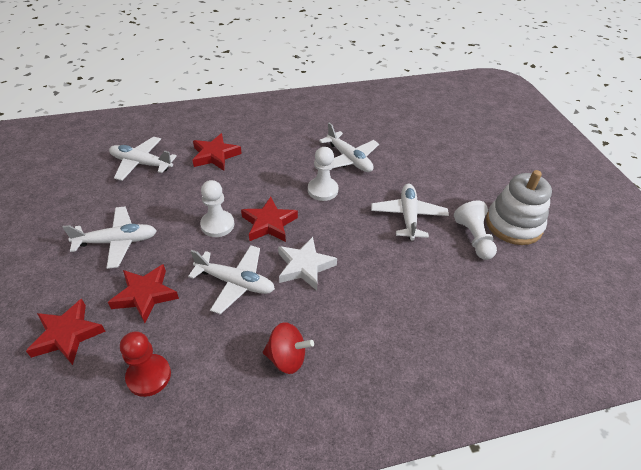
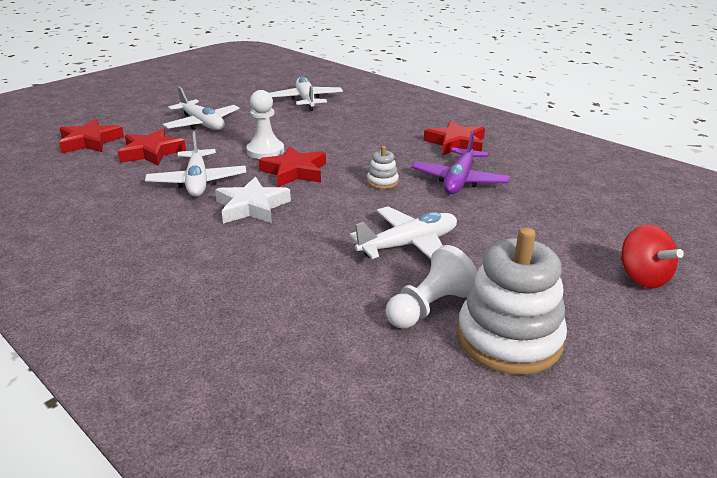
camera: 60 degrees right, 15 degrees down
(149, 376) = (65, 182): red pawn -> none
(215, 155) = (359, 120): red star -> red star (455, 143)
(287, 358) = (119, 234): red spinning top -> red spinning top (642, 277)
(322, 190) = (382, 182): white pawn -> white stacking toy
(349, 159) = (459, 180): white plane -> purple plane

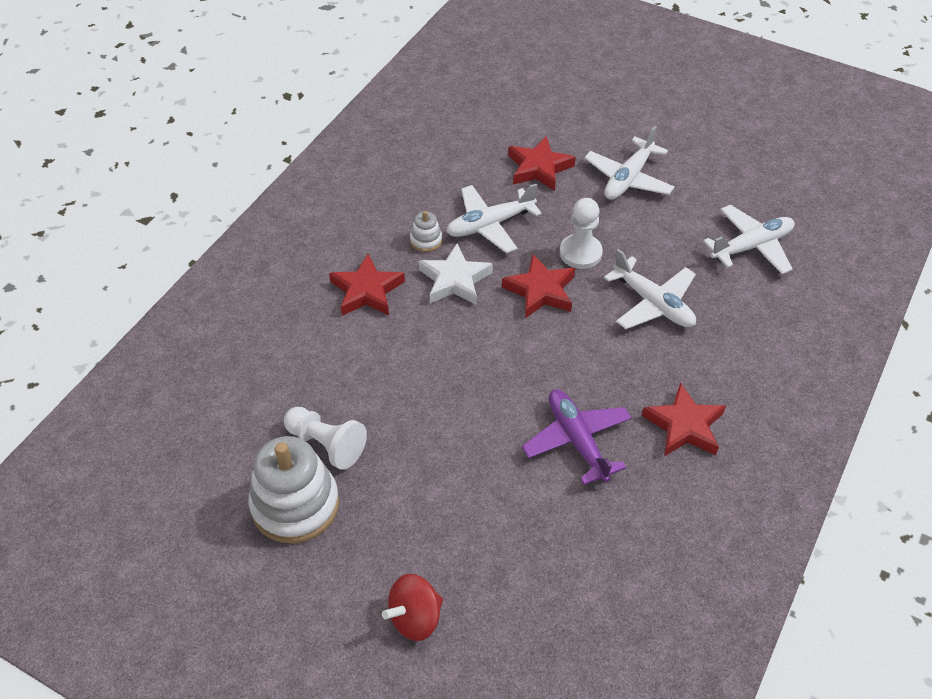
camera: 75 degrees right, 20 degrees up
(90, 142) = (543, 116): red star -> red star (366, 291)
(382, 182) = (546, 370): white stacking toy -> white stacking toy (426, 240)
(408, 245) = (421, 414): white plane -> white plane (653, 303)
(459, 180) = (577, 440): purple plane -> purple plane turned 60 degrees clockwise

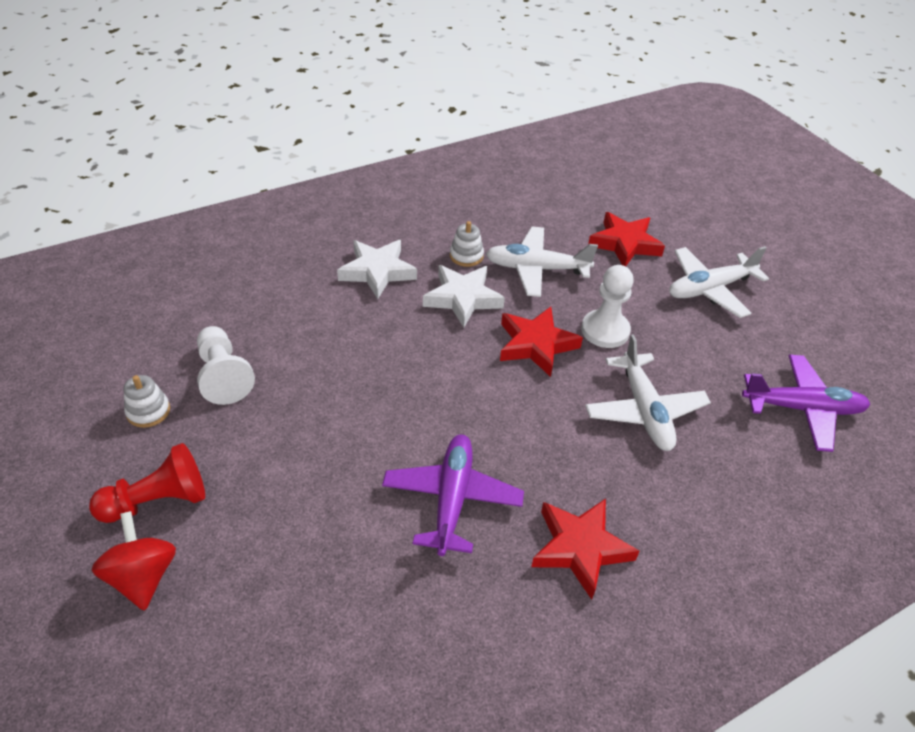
camera: 30 degrees right, 5 degrees down
(295, 505) = (148, 411): white stacking toy -> white stacking toy, size x0.45
(366, 291) = (377, 272): red star -> white star
(372, 563) = (158, 501): none -> red pawn
(415, 618) = (143, 576): red spinning top -> red spinning top turned 75 degrees clockwise
(751, 246) = (802, 408): white plane -> purple plane

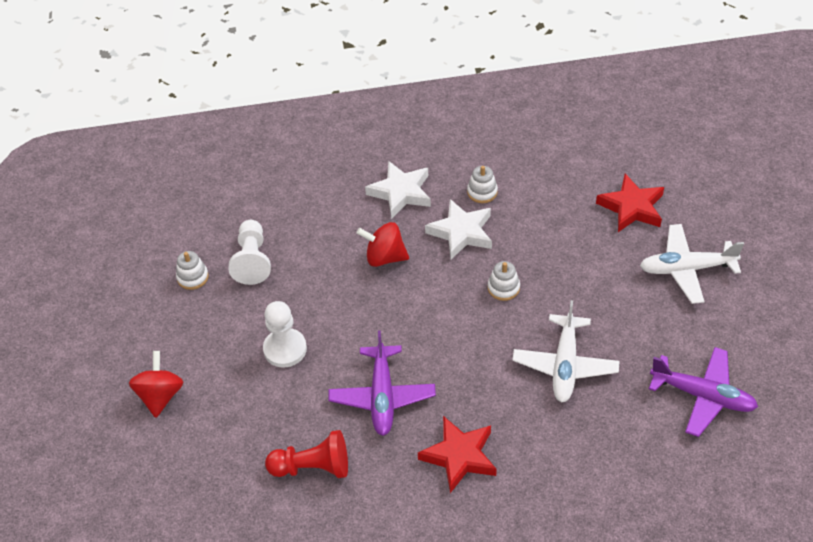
camera: 25 degrees right, 5 degrees up
(158, 501) = (182, 346): red pawn -> red pawn (313, 467)
(387, 340) = (384, 257): none -> red spinning top
(452, 499) = (382, 396): purple plane -> purple plane turned 150 degrees clockwise
(536, 269) = (538, 217): white plane -> none
(536, 344) = (503, 288): red star -> white stacking toy
(605, 330) = (569, 288): white pawn -> white pawn (285, 349)

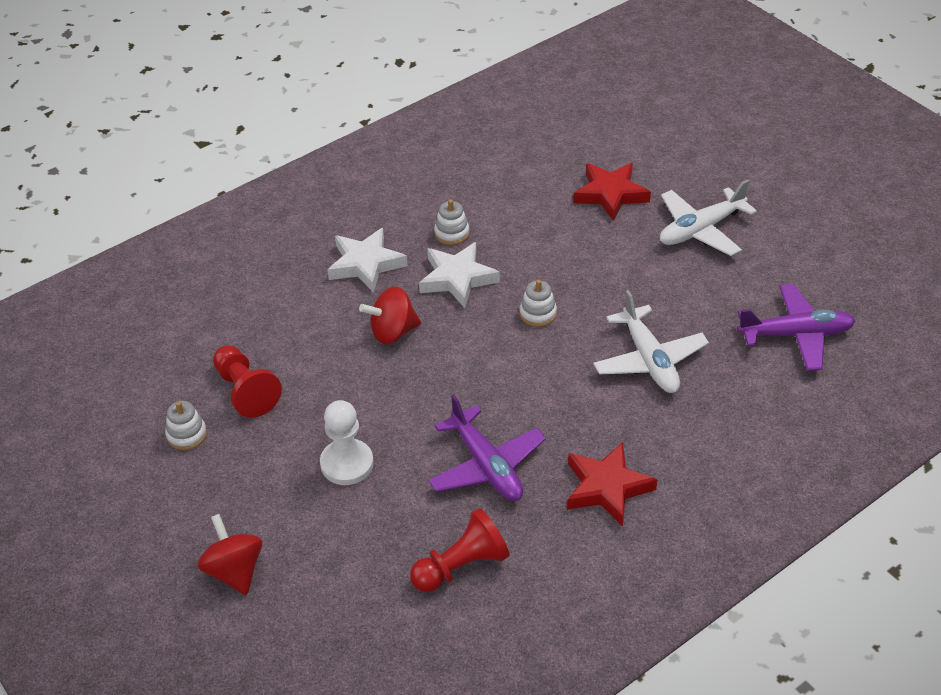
camera: 30 degrees left, 5 degrees down
(252, 260) = (246, 391): white pawn -> red pawn

